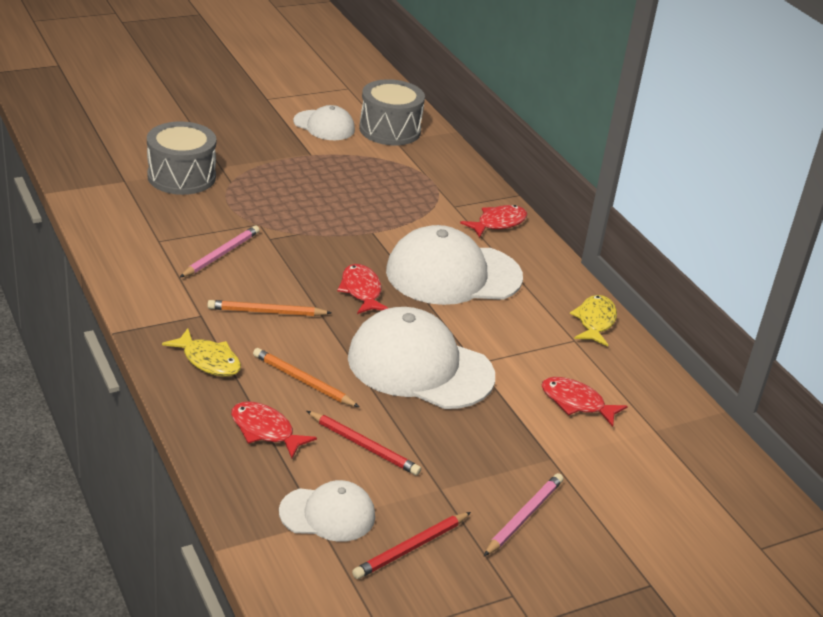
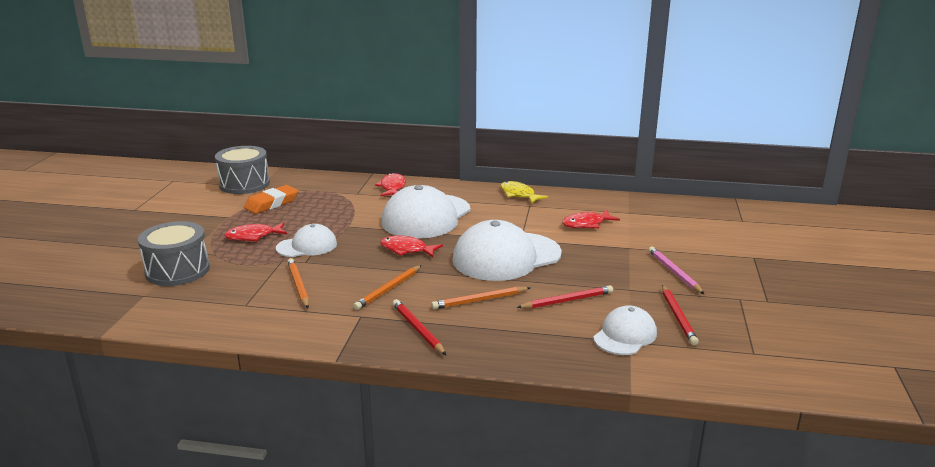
camera: 50 degrees left, 10 degrees down
(208, 360) = (418, 329): yellow fish -> red pencil
(221, 254) = (298, 285): pink pencil -> orange pencil
(265, 431) = (519, 331): red fish -> red fish (253, 236)
(324, 125) = (203, 202): white cap -> white cap (307, 246)
(367, 165) = (271, 203): none -> orange eraser

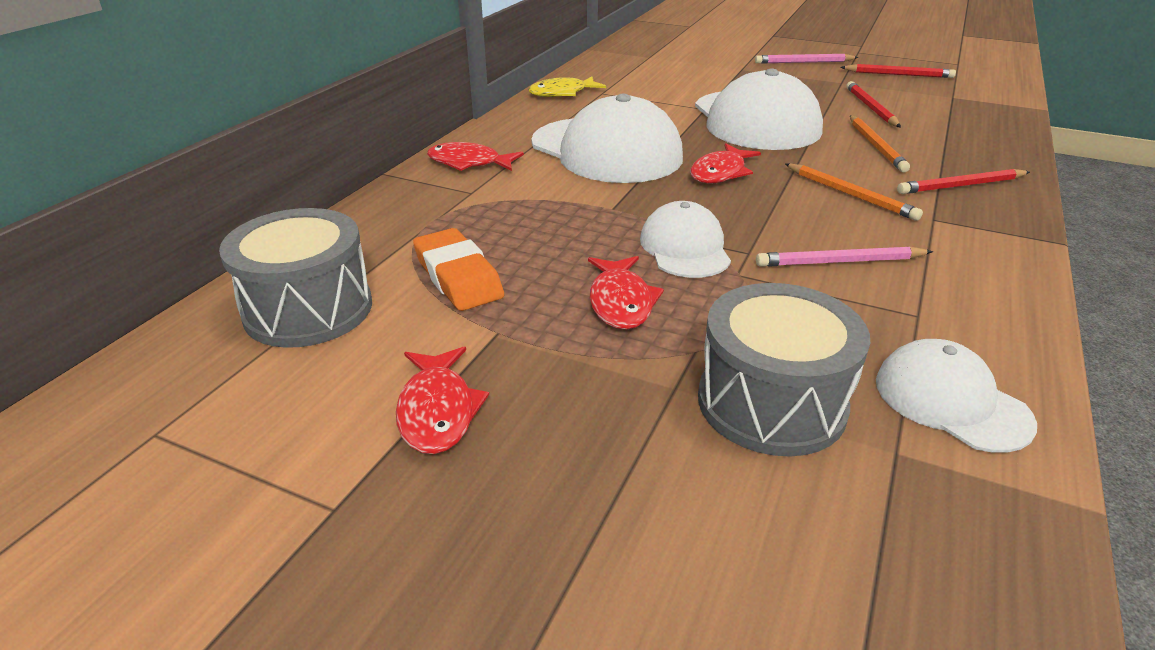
camera: 75 degrees left, 10 degrees up
(298, 285) = (839, 262): orange pencil -> pink pencil
(586, 224) = (673, 76): red fish -> red fish (437, 411)
(625, 335) = (942, 97): white cap -> white cap (951, 401)

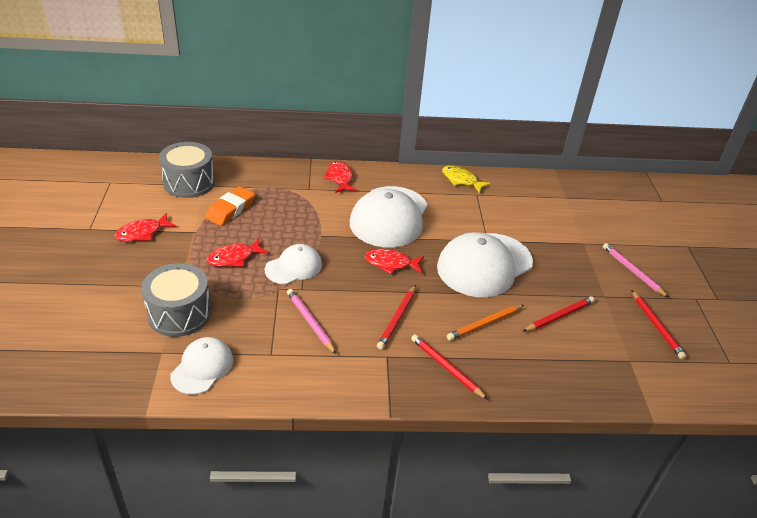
camera: 60 degrees right, 5 degrees up
(850, 194) = (397, 319): orange pencil -> red pencil

